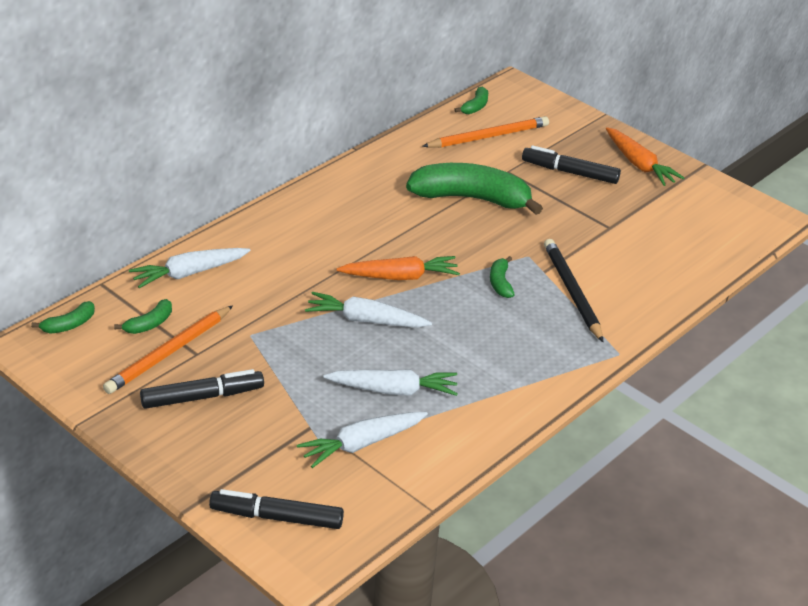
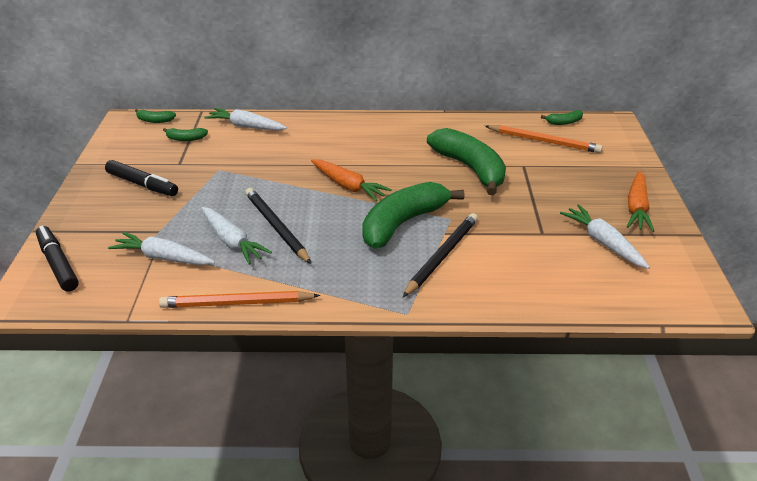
camera: 50 degrees right, 0 degrees up
(169, 352) = (169, 156): orange pencil -> orange pencil (237, 303)
(366, 320) = (287, 197): white carrot -> white carrot (603, 242)
(407, 353) = (276, 227): none -> black pencil
(500, 283) = (403, 223): green banana -> green banana, size x2.34
(570, 172) = (569, 187): black marker -> none

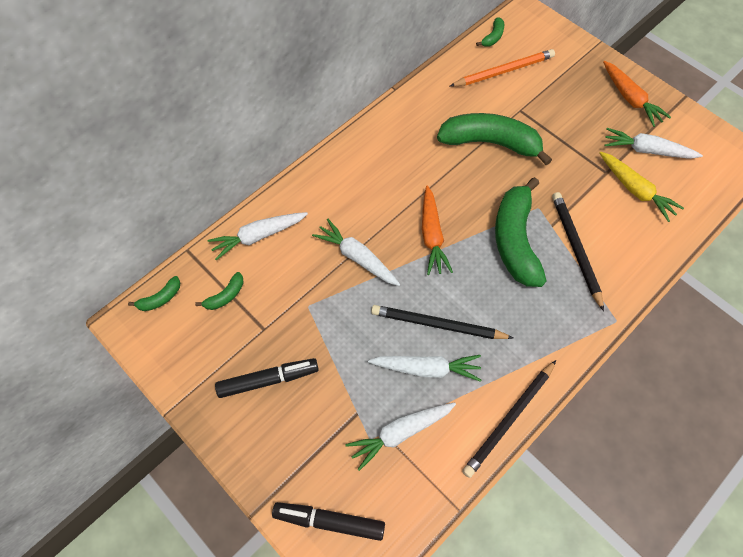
camera: 45 degrees left, 25 degrees up
(237, 303) = (509, 419): orange pencil -> black pencil
(284, 167) = (357, 257): none -> white carrot
(348, 186) = (432, 235): orange carrot -> orange carrot turned 90 degrees clockwise
(552, 257) = (635, 190): none -> yellow carrot

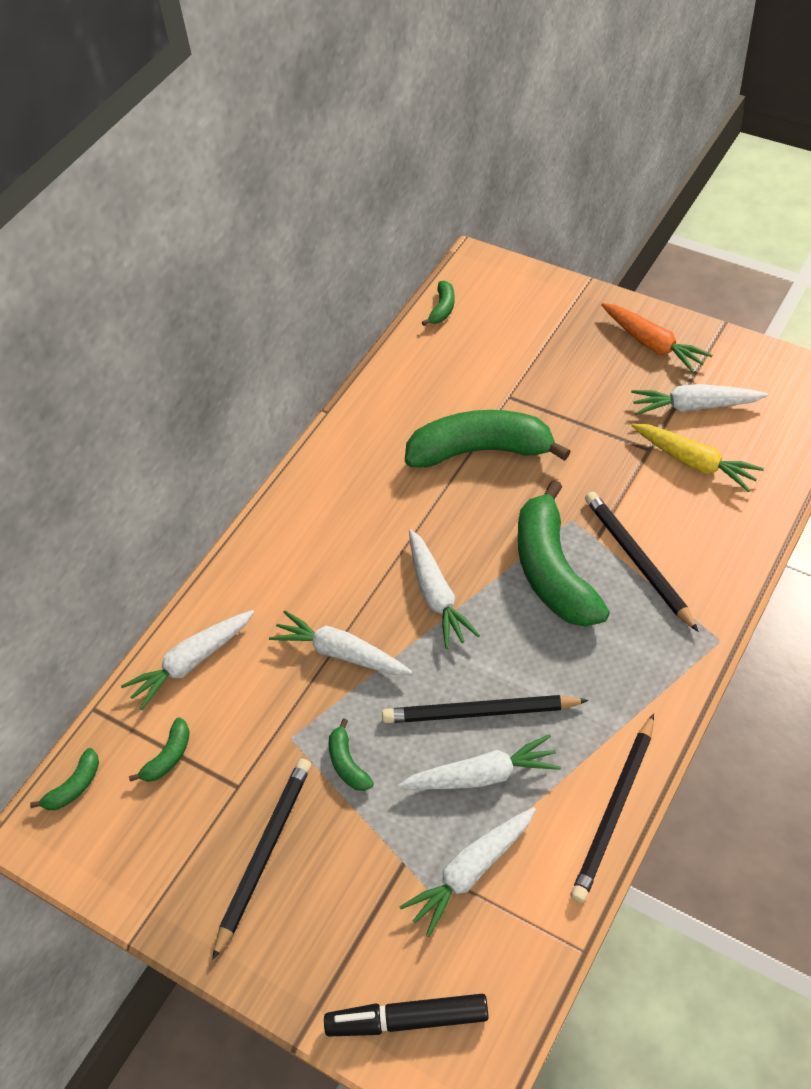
camera: 10 degrees left, 10 degrees down
(268, 380) = (264, 854): black marker -> black pencil
(340, 334) = (347, 763): none -> green banana
(432, 235) = (436, 595): orange carrot -> white carrot
(503, 71) = (471, 350): orange pencil -> none

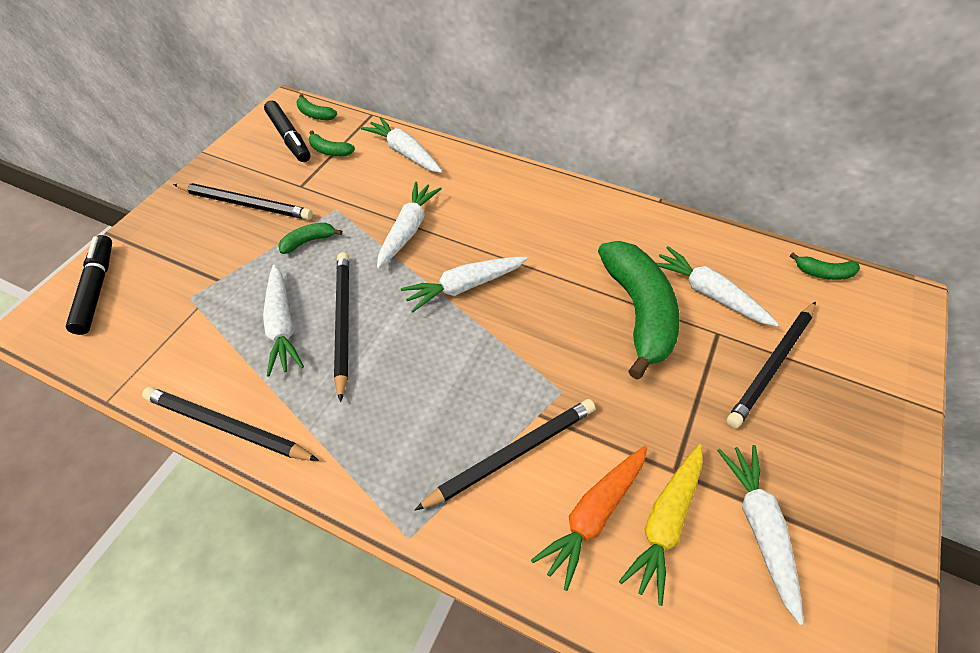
camera: 80 degrees right, 0 degrees up
(124, 817) = (289, 138): none -> black marker
(471, 872) = (198, 322): white carrot -> white carrot (709, 293)
(545, 367) = (772, 365): none -> black pencil
(553, 571) = (495, 375): green banana -> none
(652, 344) = (852, 480): orange carrot -> orange carrot (593, 515)

